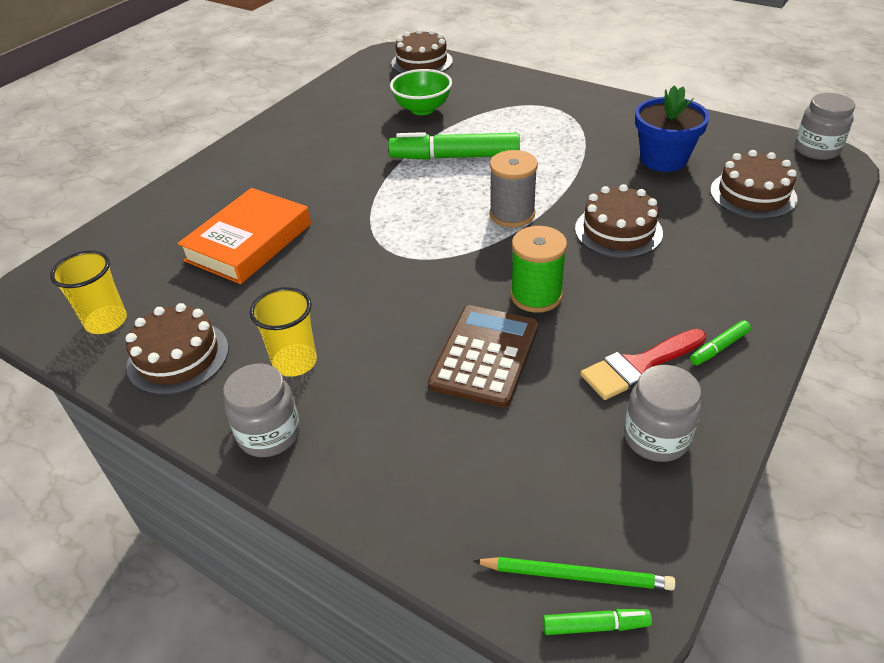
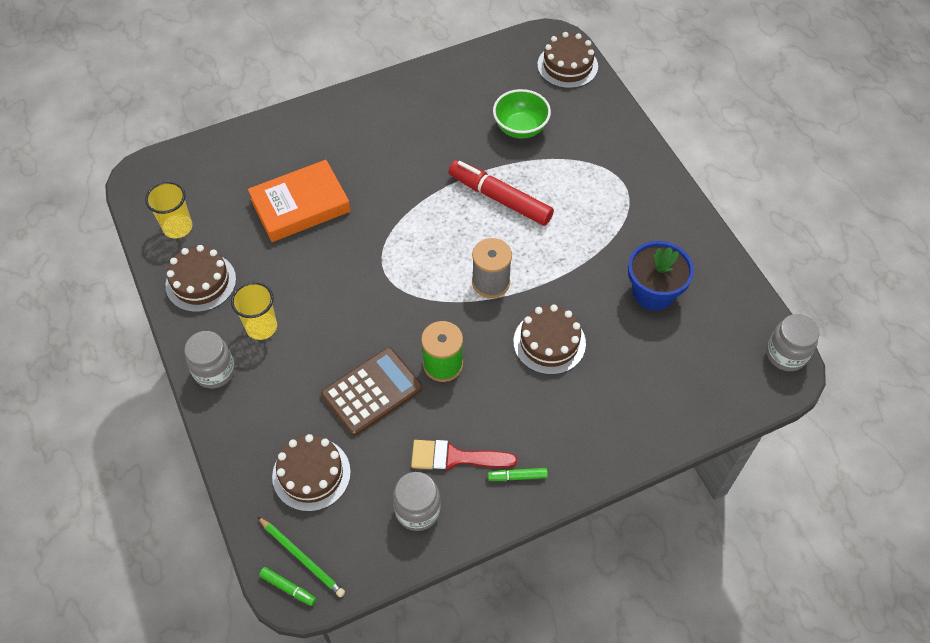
camera: 30 degrees right, 15 degrees up
(455, 157) = (500, 199): green marker -> red marker
(753, 194) = (682, 368): brown cake -> brown cake (311, 474)

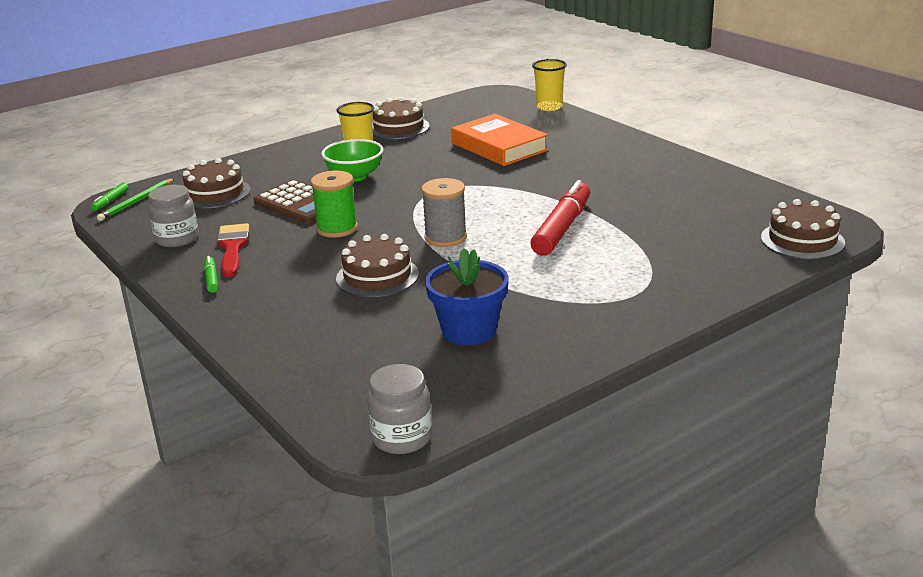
camera: 80 degrees right, 30 degrees down
(178, 227) = (451, 111): yellow cup -> yellow cup (549, 107)
(214, 371) = (311, 146): grey jar -> none
(520, 128) = (674, 226): green bowl -> green bowl (355, 176)

